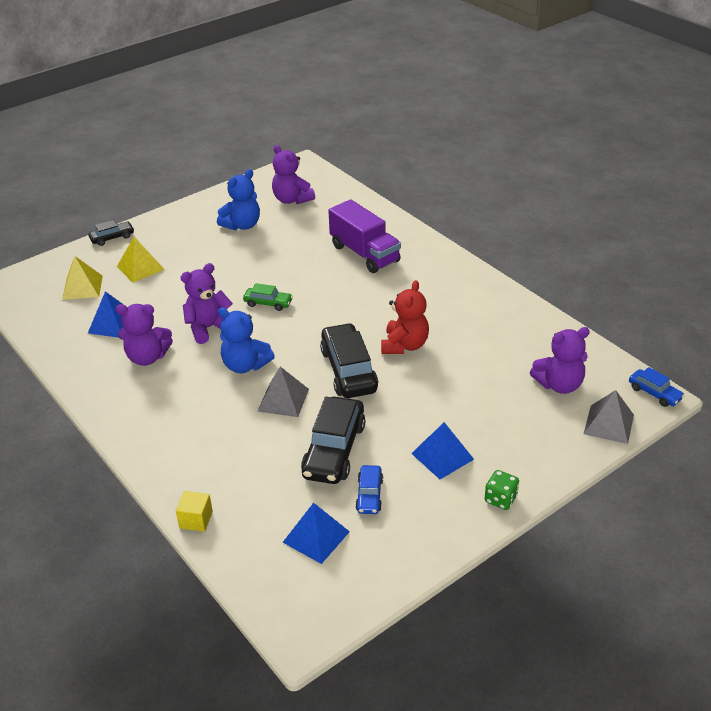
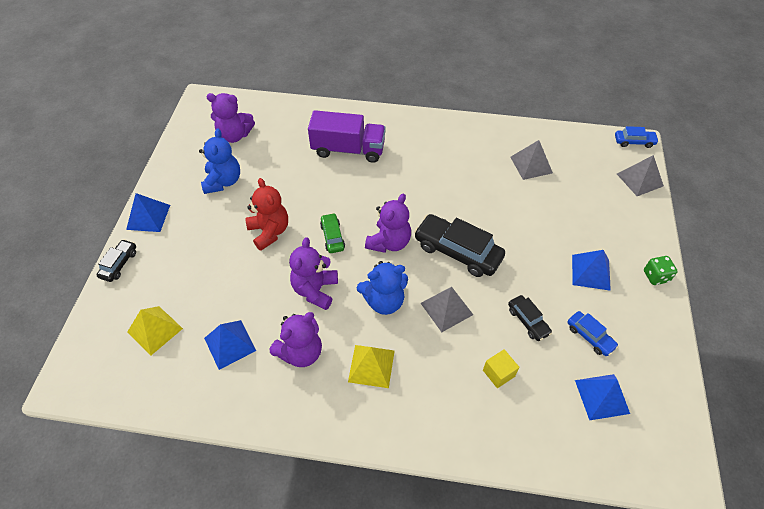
camera: 45 degrees left, 15 degrees up
(140, 268) = (185, 275): yellow pyramid -> yellow pyramid (371, 366)
(165, 220) = (148, 217): none -> blue pyramid
(196, 520) = (517, 456): yellow cube -> yellow cube (498, 373)
(268, 303) = (332, 237): green car -> green car turned 75 degrees counterclockwise
(334, 450) = (528, 321): black car -> black car, size x0.52
(404, 345) = (466, 206): red teddy bear -> red teddy bear (269, 232)
(512, 351) = (531, 165): none -> grey pyramid
(559, 385) = (584, 171): purple teddy bear -> purple teddy bear (389, 242)

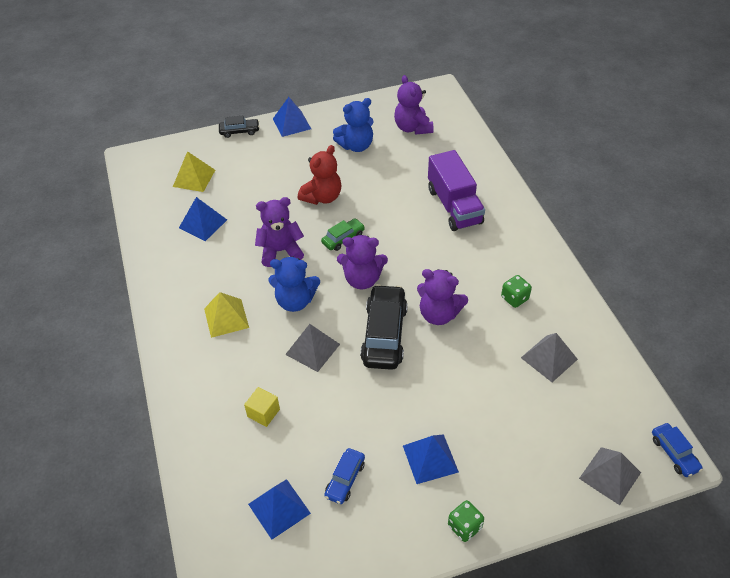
camera: 65 degrees right, 5 degrees down
(301, 352) = (216, 268): purple teddy bear -> purple teddy bear (438, 314)
(384, 301) = (295, 301): blue teddy bear -> blue teddy bear turned 45 degrees counterclockwise
(466, 157) = (514, 298): none -> green dice
(528, 321) = (334, 419): black car -> none

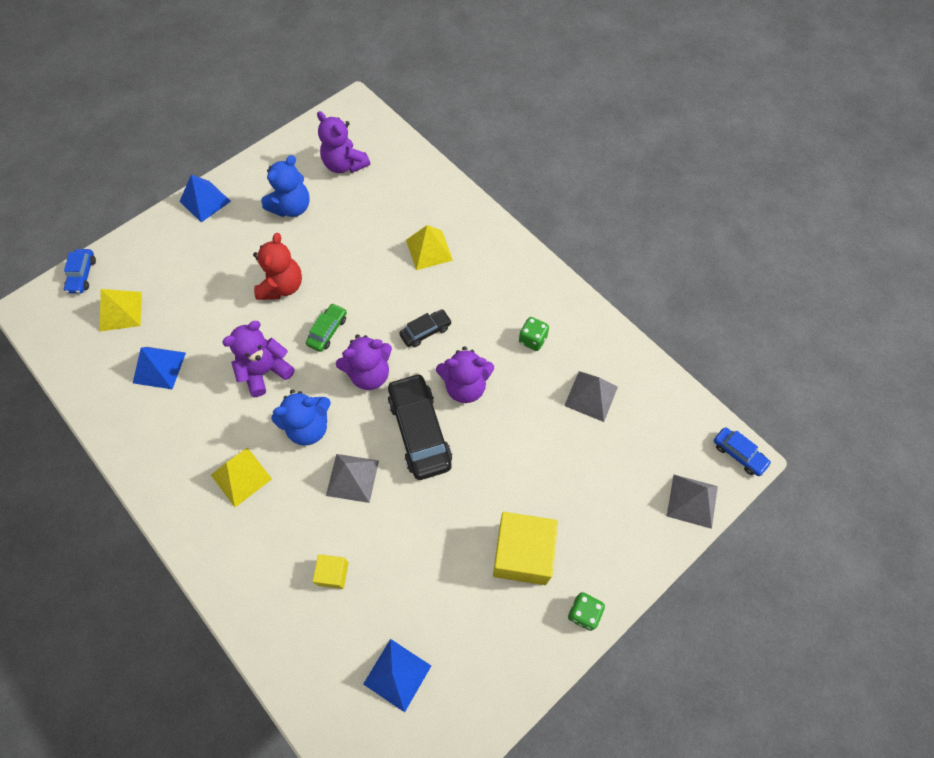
camera: 25 degrees left, 15 degrees up
(239, 131) = (147, 231): black car -> black car (426, 331)
(345, 479) = (449, 613): blue car -> blue car (82, 275)
(430, 458) = (522, 554): blue pyramid -> yellow cube
(454, 206) = (429, 250): purple truck -> yellow pyramid

